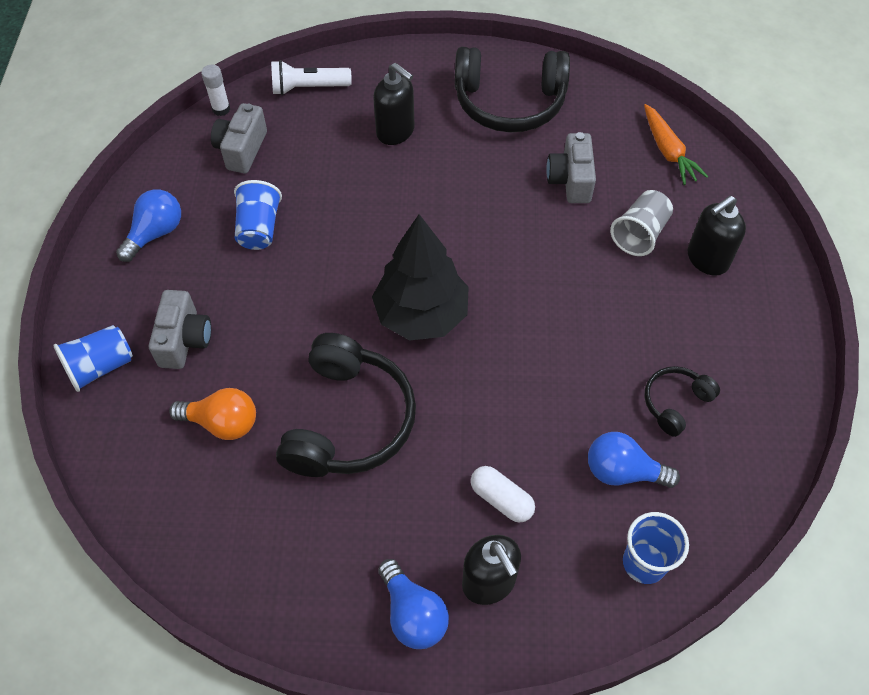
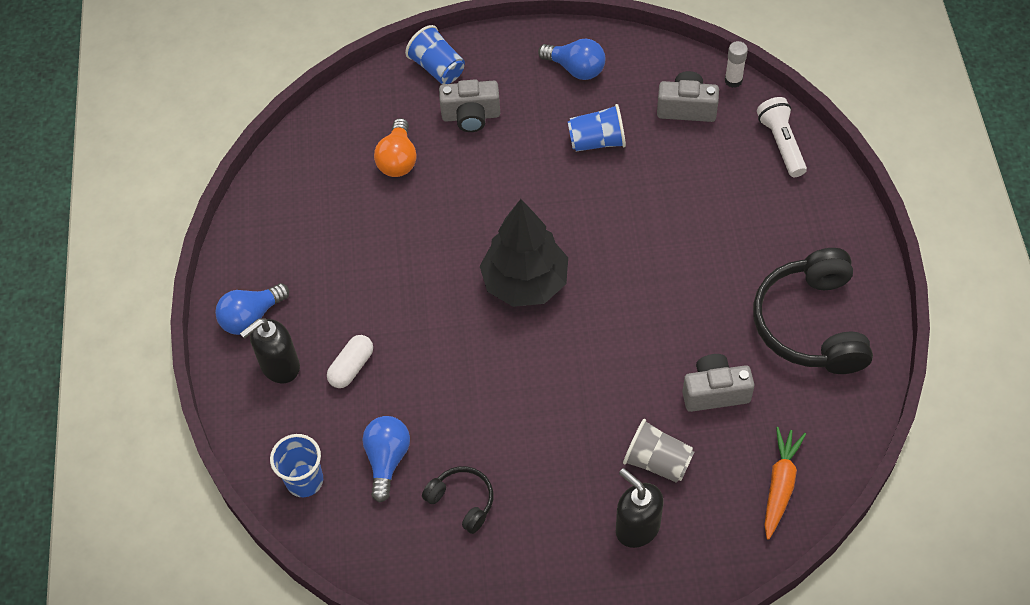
camera: 85 degrees right, 0 degrees up
(349, 420) = (411, 246): black headphones -> none
(396, 132) = (741, 227): black soap dispenser -> none
(668, 151) = (780, 485): orange carrot -> orange carrot turned 135 degrees clockwise

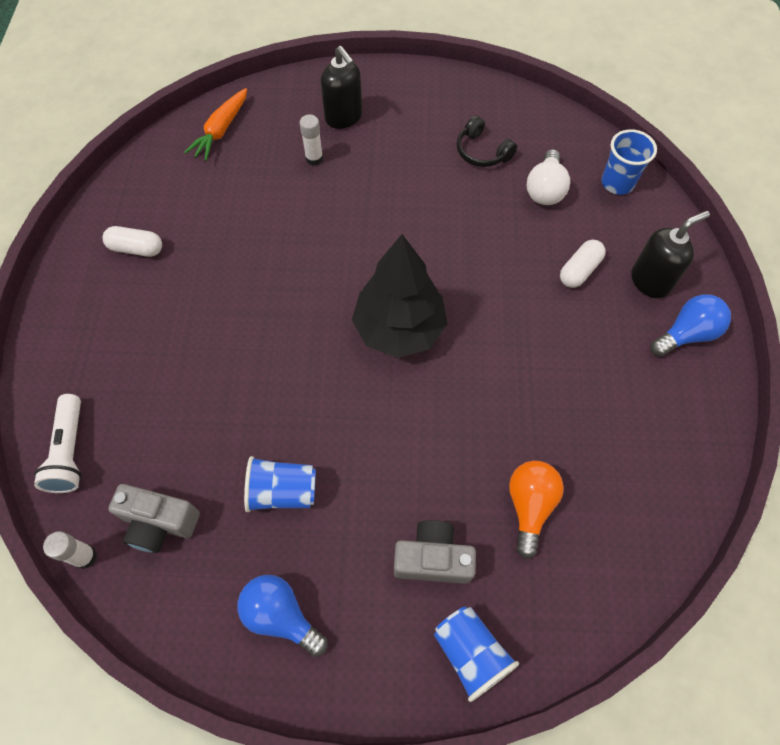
camera: 175 degrees left, 5 degrees up
(387, 459) = (545, 189): blue light bulb -> white light bulb
(657, 461) = (314, 159): grey cup -> white glue stick
(715, 392) = (247, 204): grey camera -> none
(810, 324) = (136, 248): black headphones -> white capsule

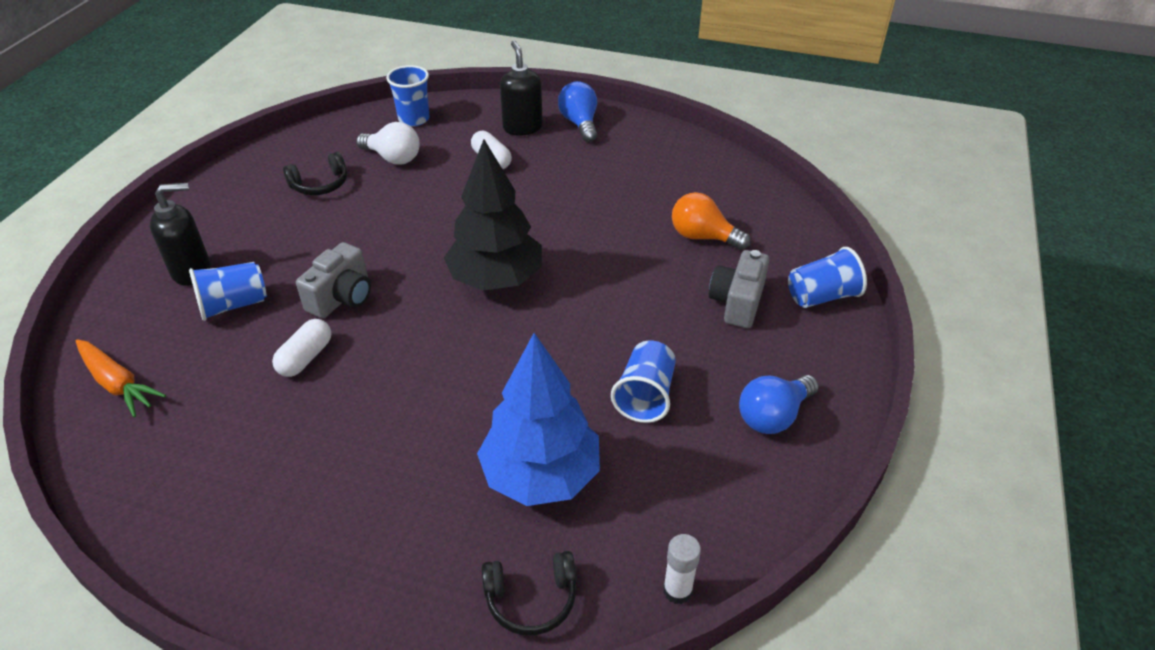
camera: 75 degrees left, 20 degrees down
(70, 451) = (531, 599): white flashlight -> black headphones
(136, 248) = (252, 497): white capsule -> white capsule (305, 357)
(159, 523) = (653, 509): grey camera -> grey camera (342, 297)
(181, 428) = (541, 475): none -> blue tree
(314, 159) = (233, 305): white glue stick -> blue cup

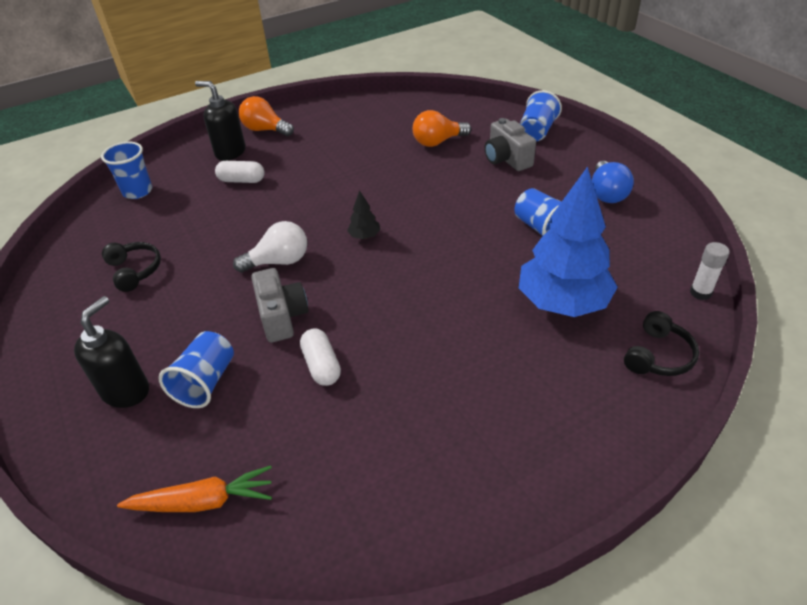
camera: 45 degrees left, 0 degrees up
(320, 185) = (135, 271): black headphones -> black headphones turned 45 degrees counterclockwise
(393, 158) = (165, 221): white light bulb -> white light bulb (279, 261)
(496, 279) = (364, 236): black tree -> black tree, size x0.40
(580, 124) = (265, 130): blue light bulb -> orange light bulb

